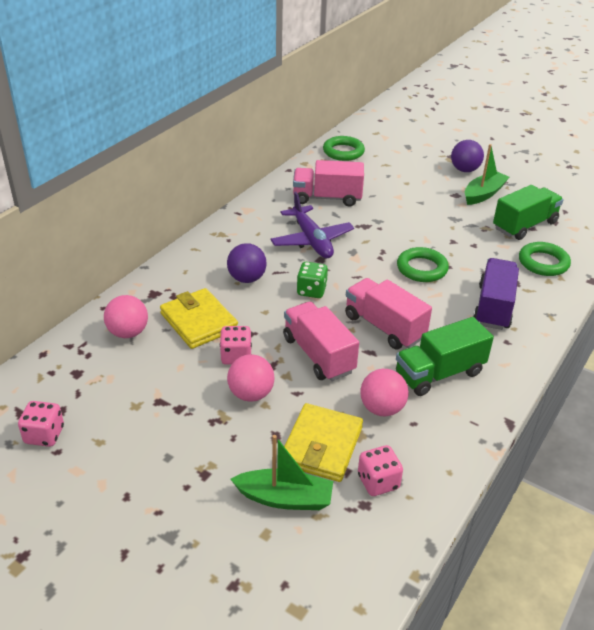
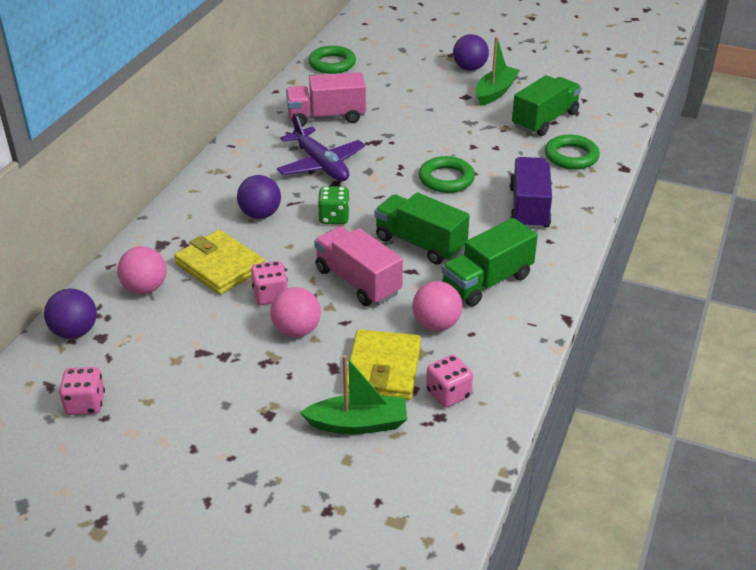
camera: 10 degrees left, 0 degrees up
(56, 364) = (75, 332): none -> purple ball
(384, 327) = (420, 244): pink truck -> green truck

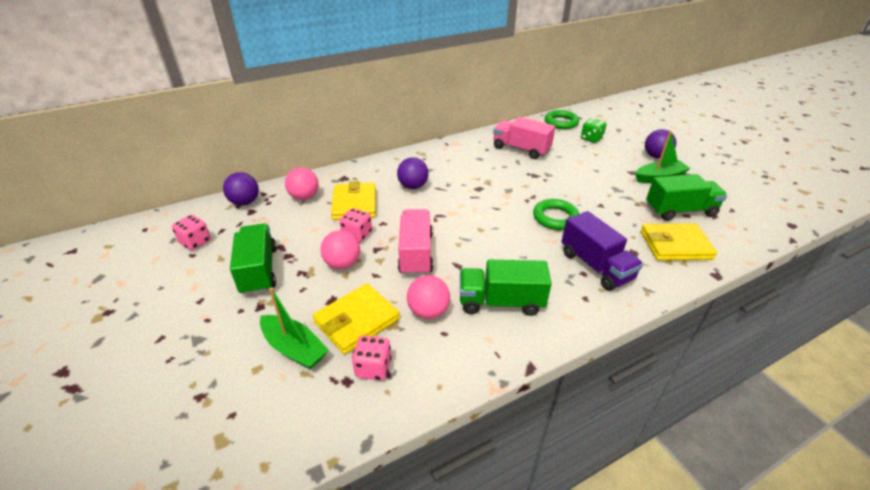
camera: 40 degrees right, 0 degrees up
(321, 165) = (483, 174): purple plane -> none
(334, 217) = (452, 208): green dice -> green dice (591, 139)
(420, 244) = (485, 251): green truck -> green truck (259, 271)
(529, 208) = (595, 266): purple truck -> purple truck turned 105 degrees clockwise
(571, 156) = (675, 245): green ring -> yellow wallet

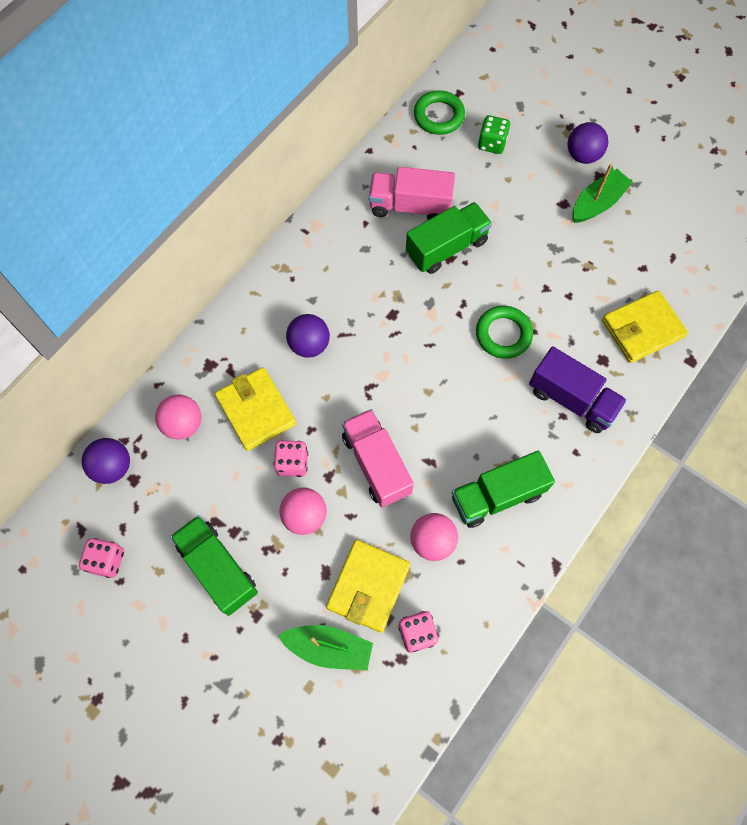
camera: 25 degrees left, 30 degrees up
(680, 211) = (634, 263): green truck -> green truck (446, 247)

